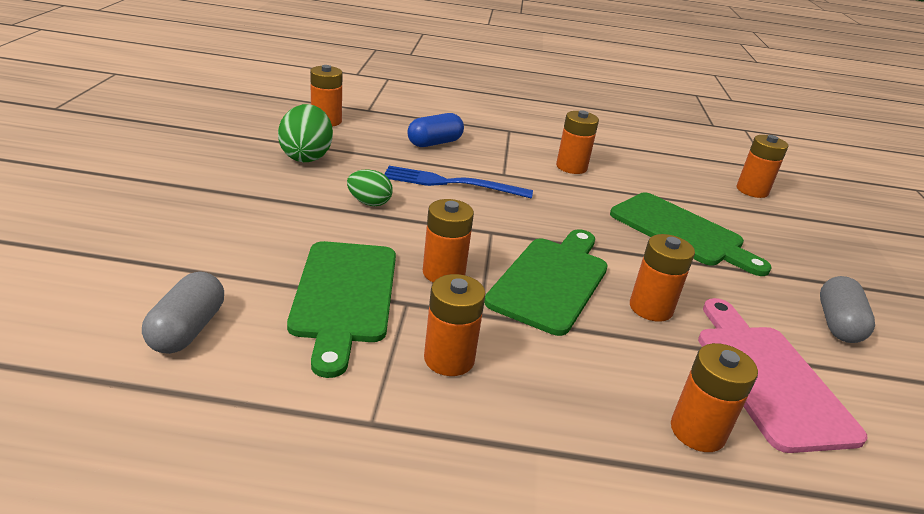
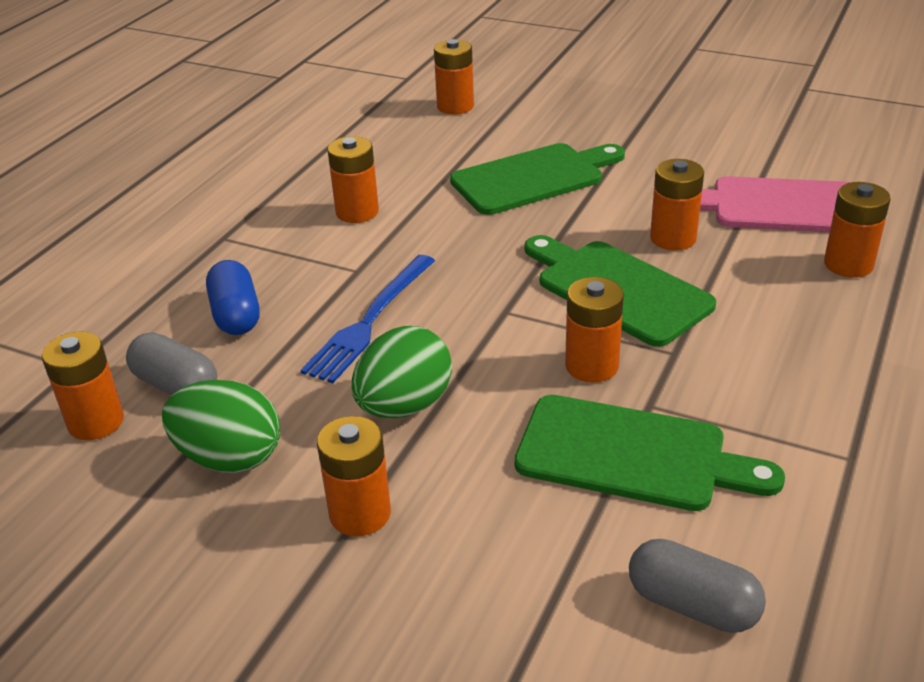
camera: 65 degrees left, 5 degrees up
(369, 203) = (404, 406): green egg -> green egg, size x1.64
(449, 359) = (752, 389): orange battery -> orange battery (360, 514)
(837, 324) = (704, 145): grey capsule -> grey capsule (176, 385)

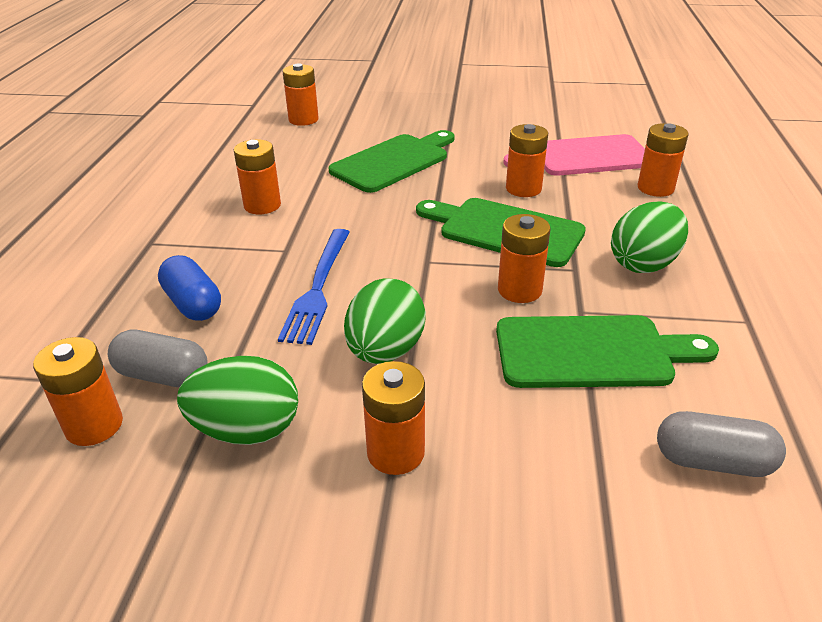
camera: 20 degrees left, 0 degrees up
(765, 362) = (643, 264): none -> green egg

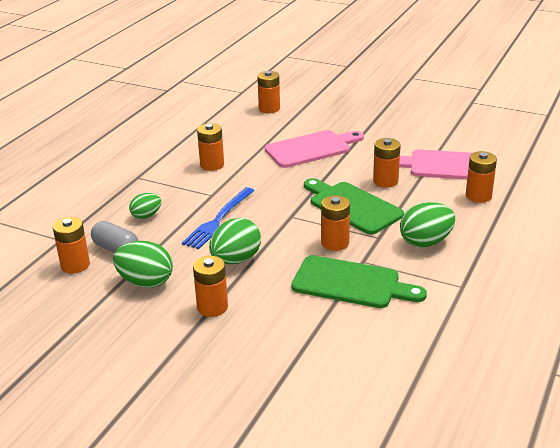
camera: 20 degrees right, 5 degrees down
(193, 304) = (146, 216): blue capsule -> green egg
(394, 161) = (311, 148): green cutting board -> pink cutting board
(712, 461) = (373, 346): grey capsule -> none

